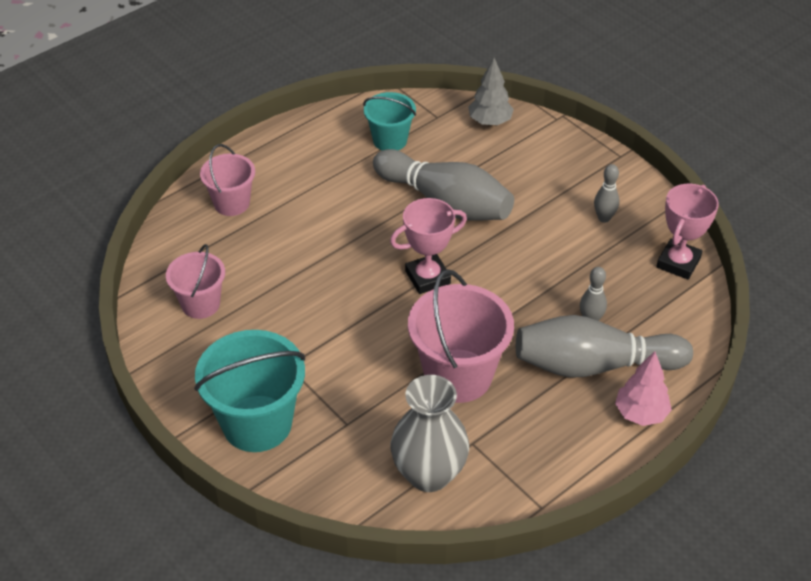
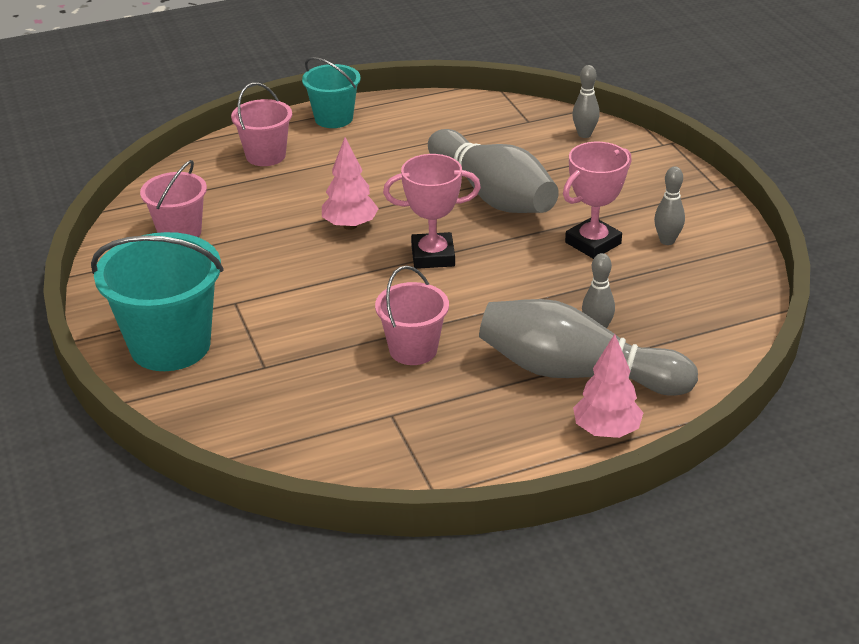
camera: 20 degrees right, 10 degrees down
(343, 262) = (350, 226): none -> pink tree
(390, 140) = (464, 132): turquoise bucket -> turquoise bucket (333, 118)
(429, 474) = (325, 432): grey vase -> none
(458, 376) = (413, 350): pink bucket -> pink bucket, size x0.60
(490, 122) = (584, 134): grey tree -> grey bowling pin
(678, 263) = (734, 298): pink trophy -> pink trophy (593, 243)

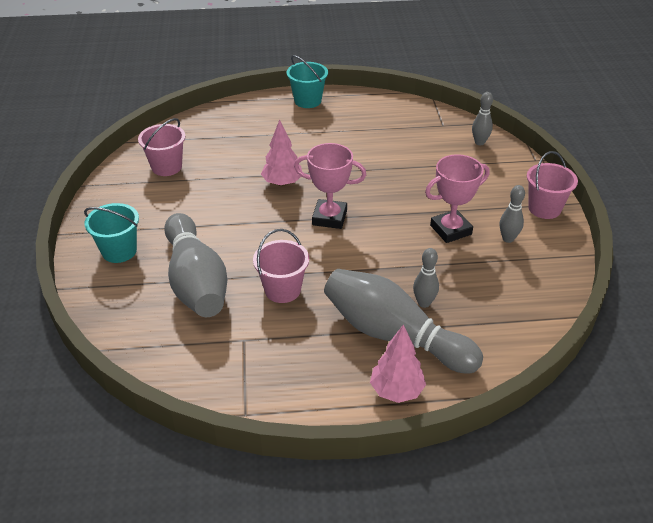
camera: 15 degrees right, 5 degrees up
(170, 345) = (119, 251): turquoise bucket -> turquoise bucket, size x0.60
(265, 156) = (249, 120): pink bucket -> pink bucket (544, 208)
(492, 195) = (393, 178): grey bowling pin -> grey bowling pin (196, 281)

